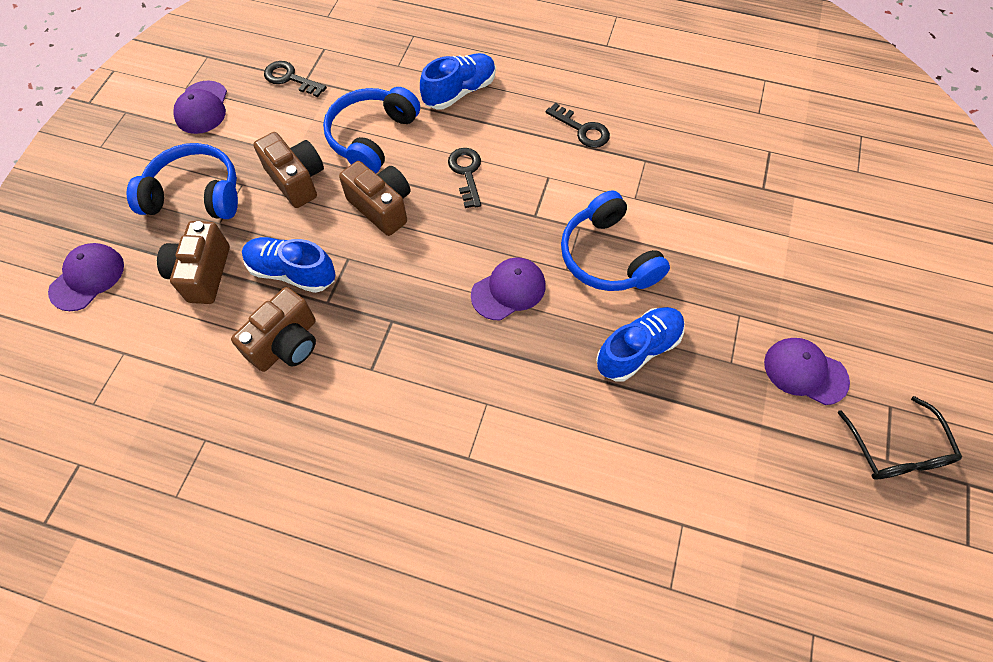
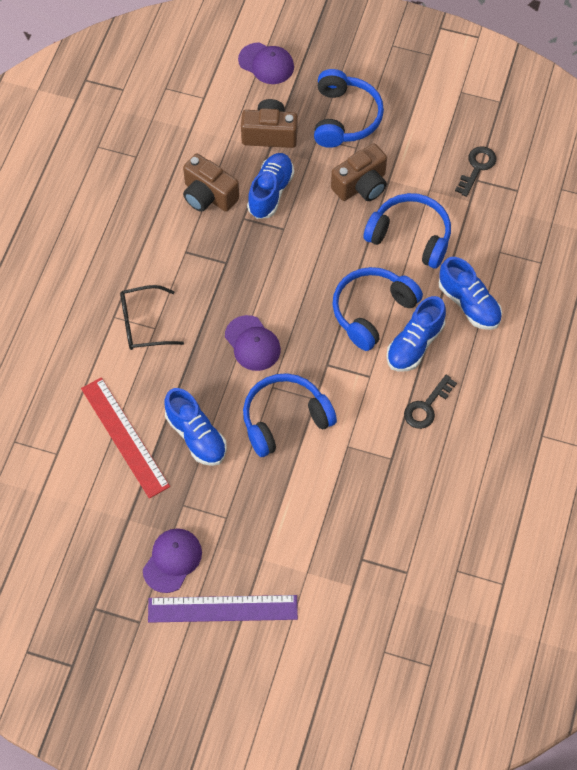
camera: 90 degrees right, 0 degrees up
(202, 108) = (438, 107): purple cap -> none
(382, 207) = (334, 249): brown camera -> none
(466, 173) = (372, 311): black key -> blue headphones
(508, 137) = (415, 344): none -> blue shoe
(648, 435) = (124, 437): none -> red ruler
(851, 317) = (222, 609): none -> purple ruler
(896, 450) = (102, 617): black glasses -> black glasses (143, 324)

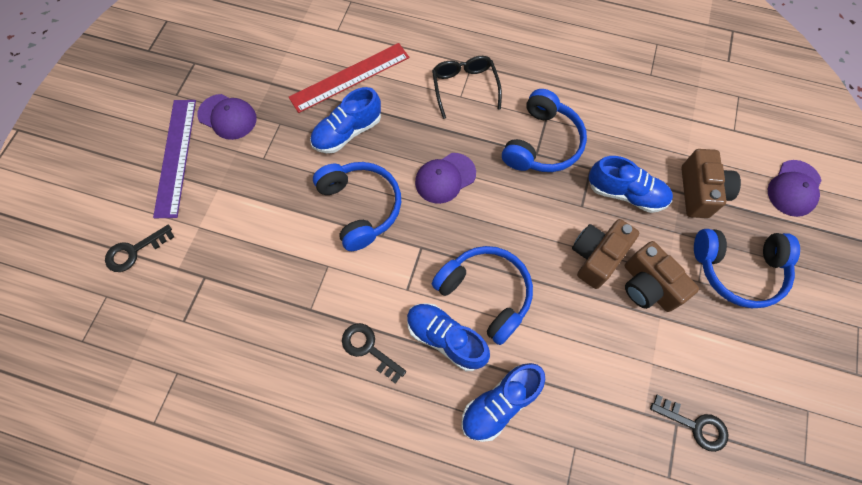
camera: 90 degrees right, 5 degrees up
(208, 195) = (613, 136): brown camera -> brown camera (596, 257)
(334, 632) = (134, 251): none -> black key
(410, 236) = (586, 339): blue headphones -> blue headphones (542, 143)

